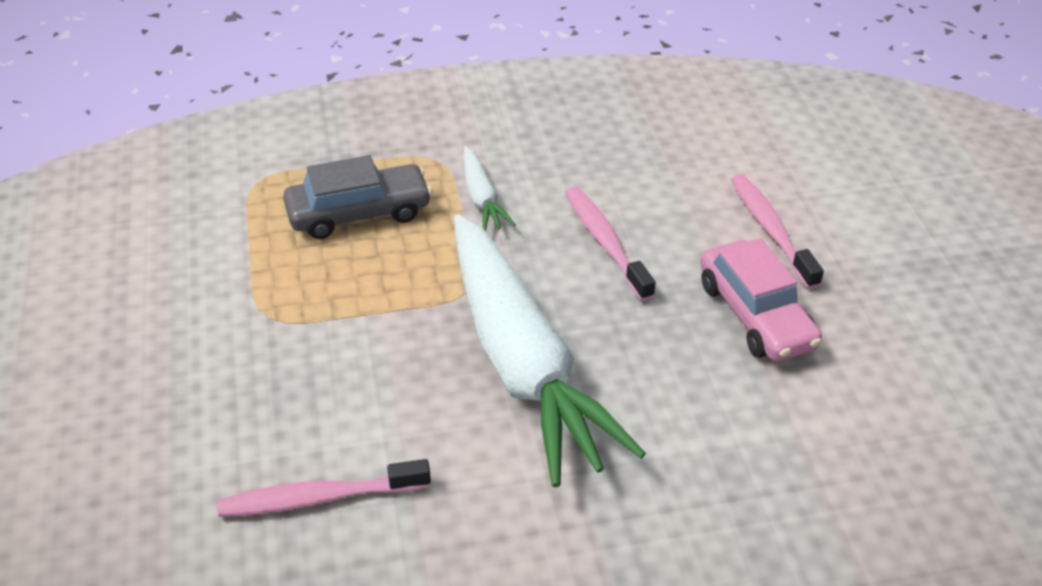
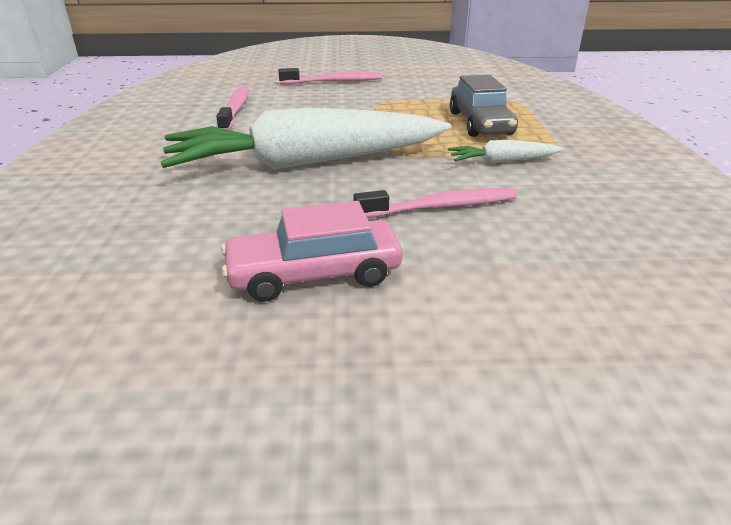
camera: 100 degrees right, 10 degrees down
(771, 230) = (456, 313): pink toothbrush -> pink toothbrush (334, 81)

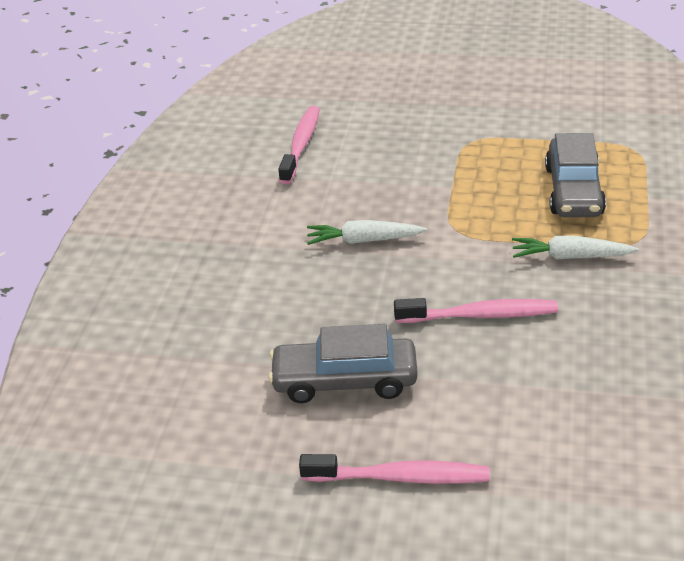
camera: 15 degrees right, 5 degrees up
(306, 163) = (363, 240): white carrot -> white carrot, size x0.41
(314, 274) = (345, 380): pink car -> grey car
(334, 81) = (424, 96): pink toothbrush -> pink toothbrush (400, 477)

